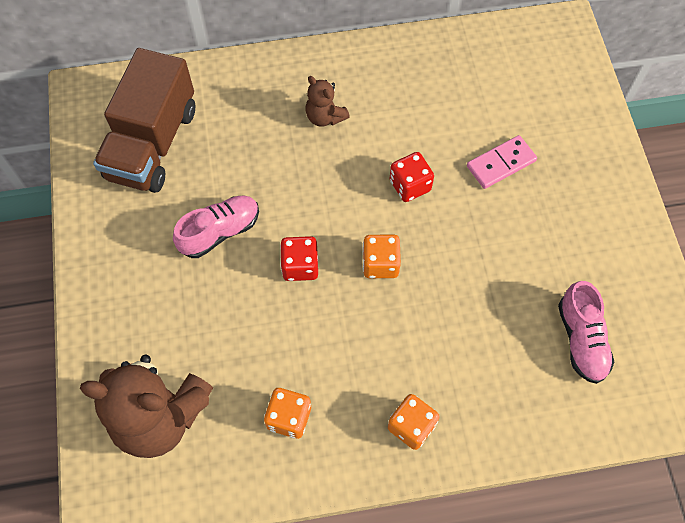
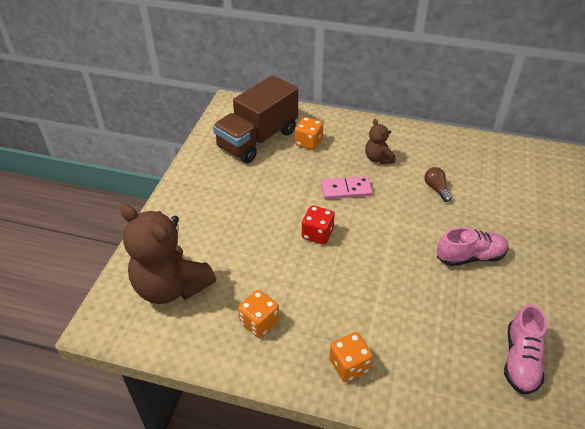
camera: 25 degrees right, 20 degrees down
(220, 232) = (273, 197): pink shoe -> pink shoe (470, 257)
(380, 264) = (376, 252): orange dice -> orange dice (308, 142)
(410, 185) = (421, 214): red dice -> none
(414, 139) = (436, 189): none -> brown light bulb
(501, 164) = (497, 223): pink domino -> pink domino (346, 190)

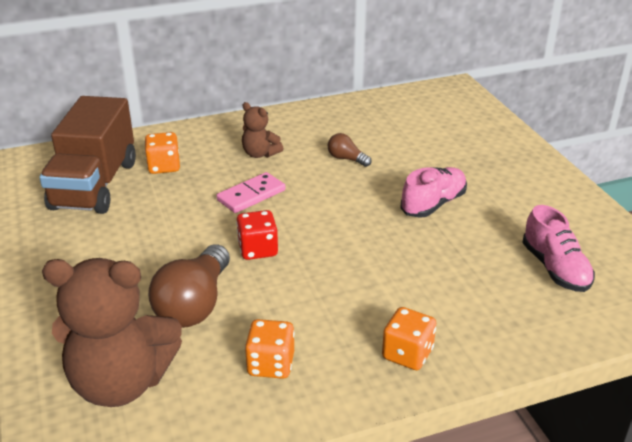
camera: 35 degrees left, 10 degrees down
(249, 255) = (194, 304): none -> brown light bulb

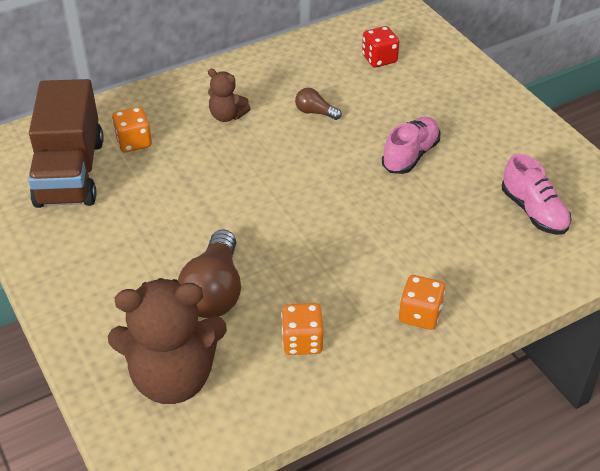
camera: 10 degrees left, 10 degrees up
(251, 195) = (232, 166): pink domino -> none
(258, 249) = (256, 226): red dice -> red dice (379, 59)

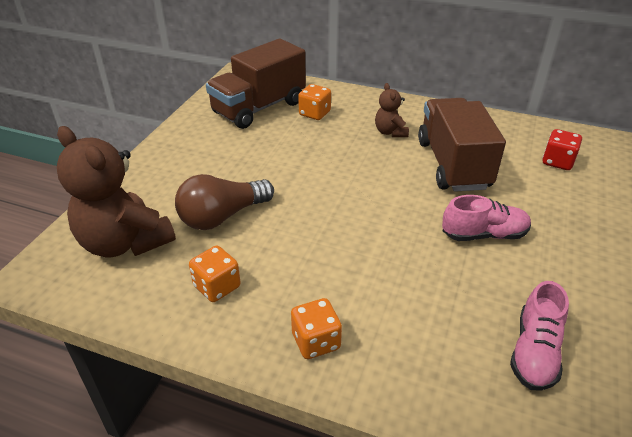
camera: 50 degrees right, 5 degrees down
(315, 112) = (453, 164): brown light bulb -> brown truck

